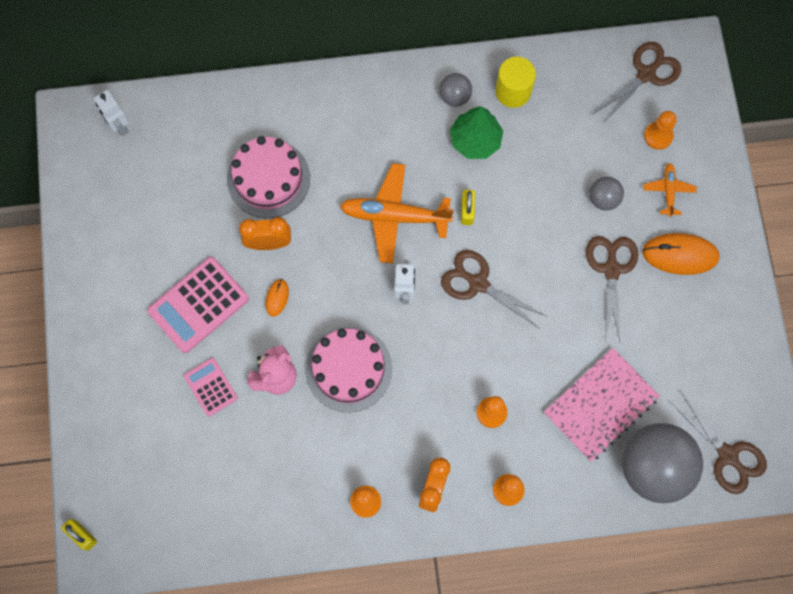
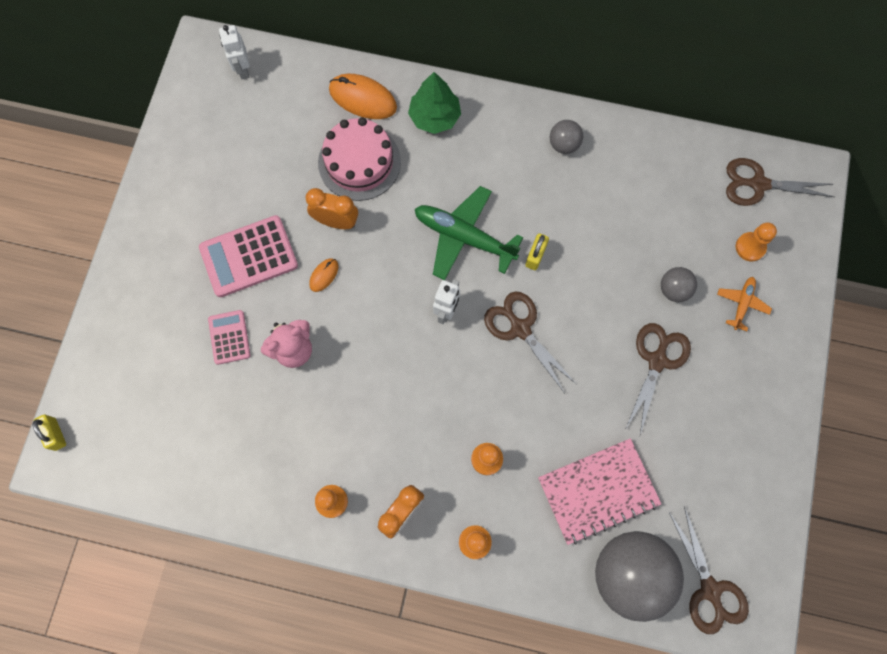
camera: 20 degrees right, 0 degrees up
(348, 369) = (365, 366): pink cake -> none
(394, 216) = (464, 237): orange plane -> green plane
(475, 140) = (568, 192): green tree -> green tree (434, 117)
(513, 91) = (622, 158): yellow cylinder -> none
(646, 74) = (758, 184): brown scissors -> brown scissors turned 150 degrees counterclockwise
(680, 254) = (731, 370): orange mouse -> orange mouse (363, 98)

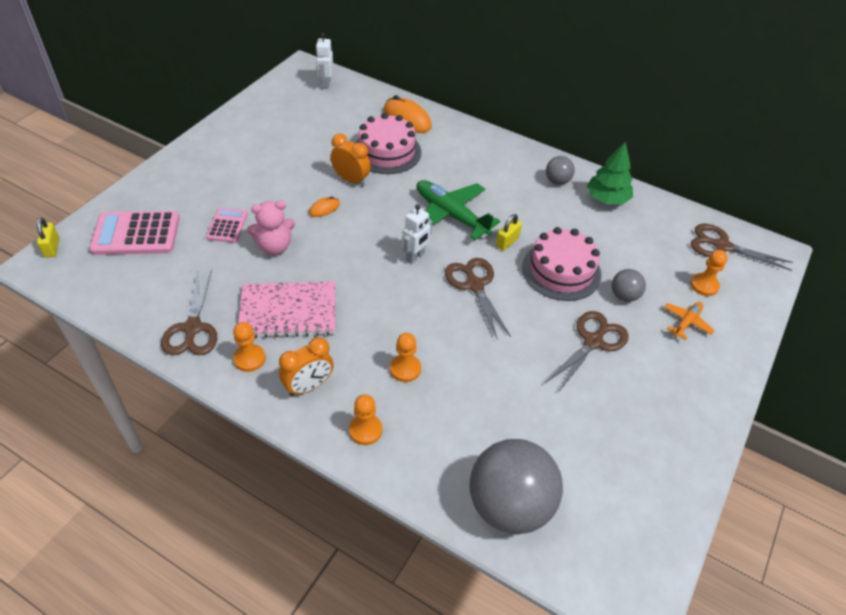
camera: 15 degrees right, 25 degrees down
(249, 256) = (271, 182): pink calculator -> pink calculator (136, 234)
(434, 117) = (458, 141): green tree -> green tree (607, 199)
(598, 491) = (502, 425): pink notebook -> pink notebook (288, 311)
(602, 277) = (561, 270): none -> pink cake
(710, 589) = (591, 547): brown scissors -> brown scissors (192, 328)

